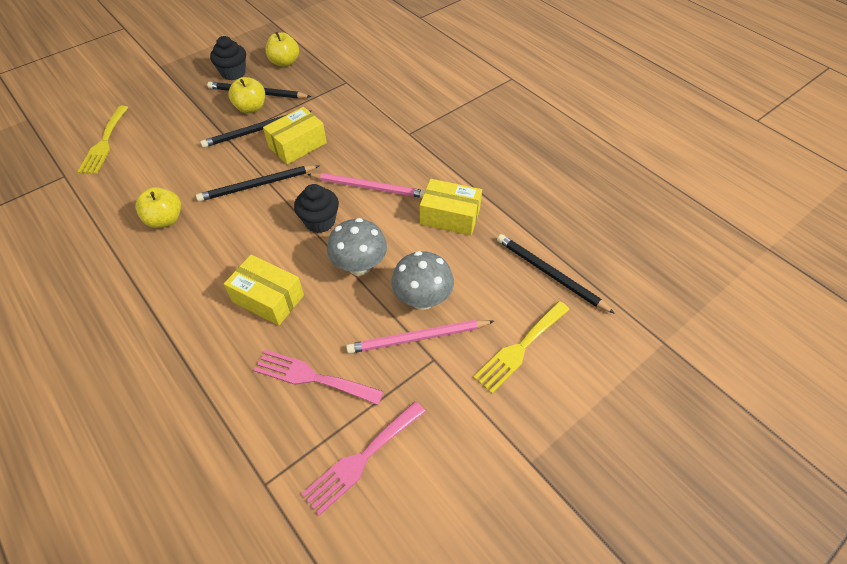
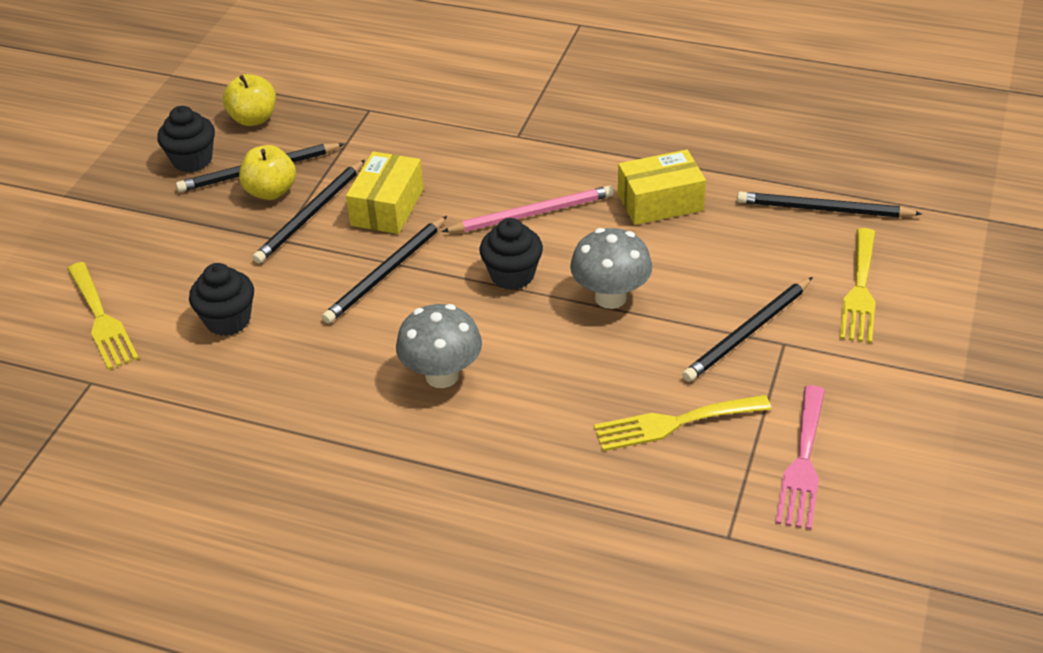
camera: 30 degrees left, 10 degrees down
(156, 173) = (228, 320): none -> black cupcake
(165, 220) = (307, 363): yellow apple -> none
(268, 298) = (538, 378): yellow box -> none
(312, 377) = (674, 423): pink fork -> yellow fork
(418, 338) = (748, 333): pink pencil -> black pencil
(422, 300) = (715, 296): grey mushroom -> grey mushroom (442, 376)

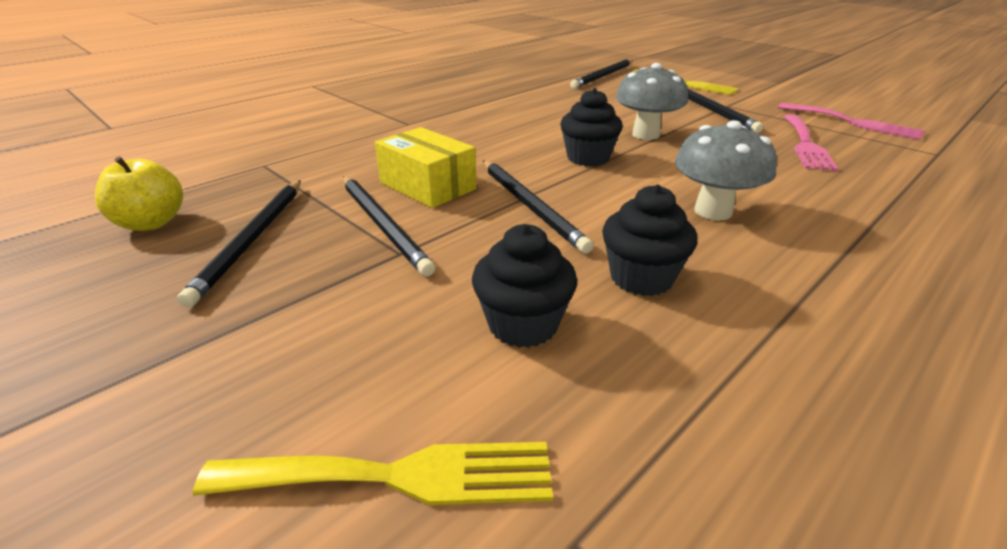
camera: 65 degrees left, 10 degrees down
(192, 160) = (143, 282): black cupcake -> black cupcake (641, 278)
(271, 191) = (304, 240): yellow apple -> none
(532, 214) = (515, 137): pink pencil -> none
(660, 202) = (549, 104): yellow box -> none
(674, 423) = (806, 144): yellow fork -> pink fork

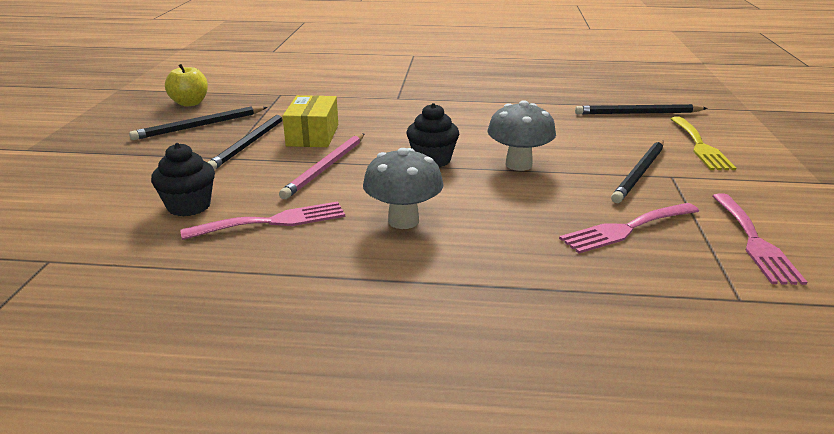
camera: 50 degrees right, 5 degrees down
(397, 476) = (61, 217): yellow fork -> none
(530, 206) = (326, 167): black pencil -> pink pencil
(641, 278) = (273, 221): black cupcake -> pink fork

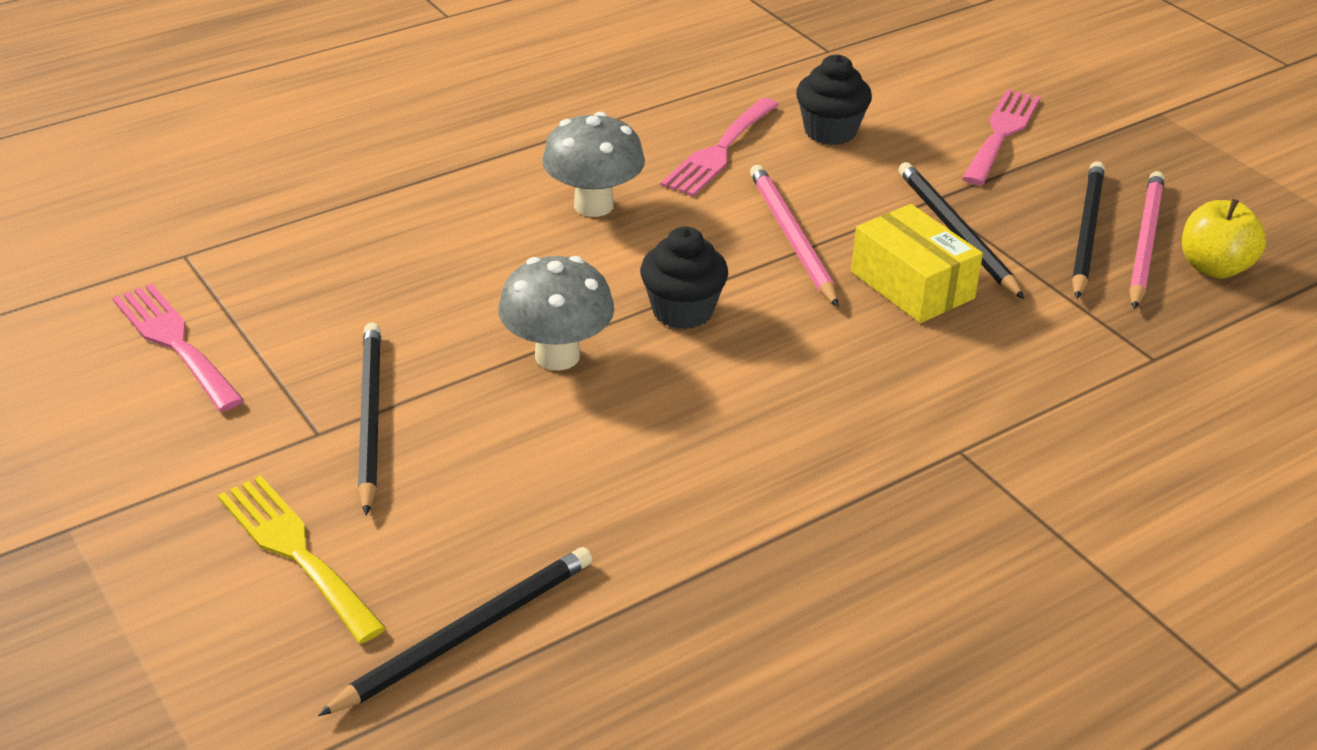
camera: 140 degrees right, 10 degrees up
(189, 116) = (1144, 242): none -> pink pencil
(626, 229) = (337, 298): pink fork -> pink fork (1001, 133)

